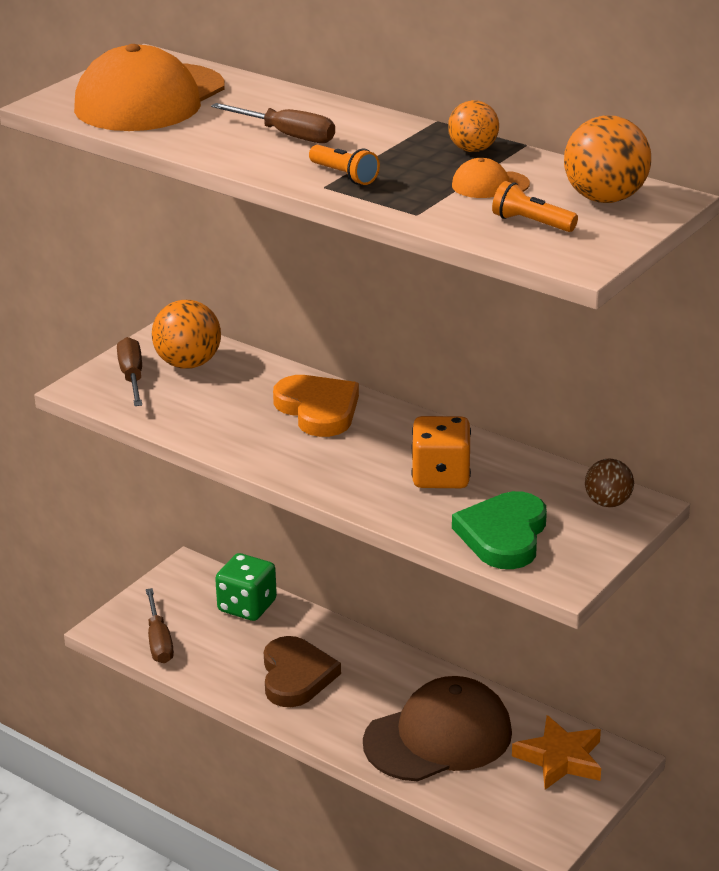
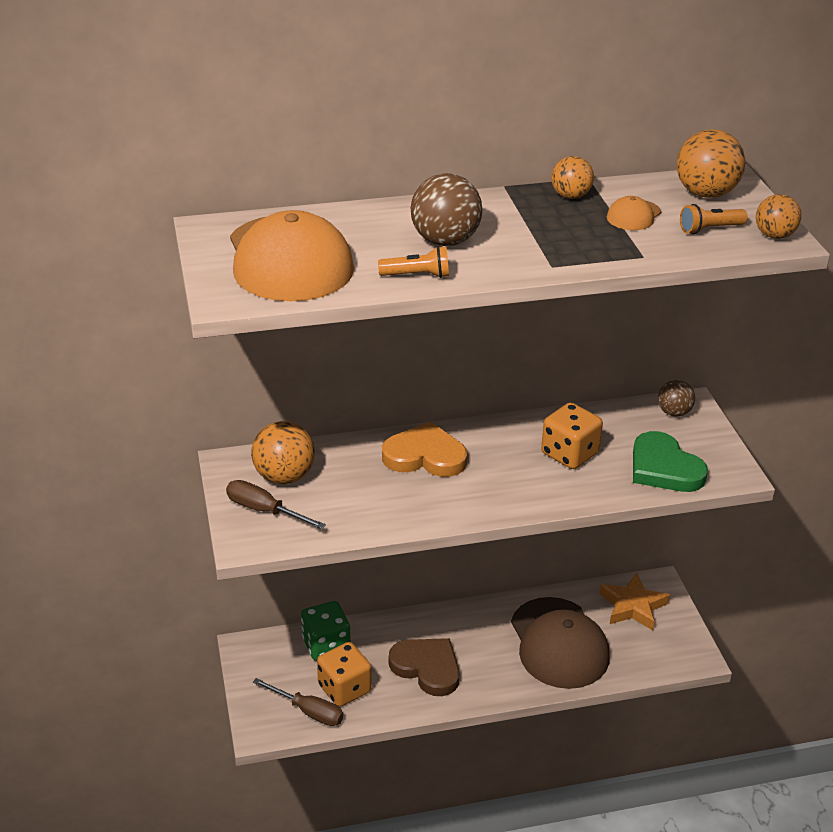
camera: 50 degrees left, 5 degrees up
(210, 645) = (344, 688): none -> orange dice
(287, 135) = (445, 241): brown screwdriver -> brown ball
(344, 176) = (545, 252): orange flashlight -> orange flashlight (417, 275)
(438, 737) = (559, 643): brown cap -> brown cap turned 150 degrees clockwise
(580, 253) = (774, 235): none -> orange ball

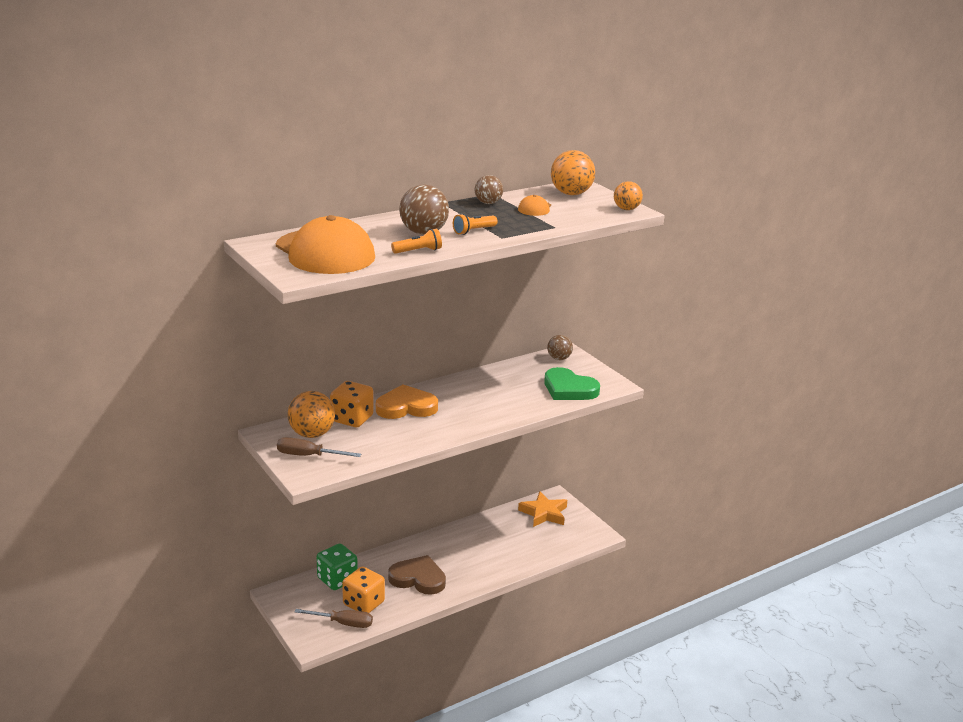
camera: 20 degrees left, 10 degrees down
(559, 643) = (504, 545): brown cap -> none
(569, 454) = (503, 391): orange dice -> orange dice (352, 419)
(570, 196) = (488, 203): orange ball -> brown ball
(709, 229) = (586, 210): orange flashlight -> orange flashlight (473, 231)

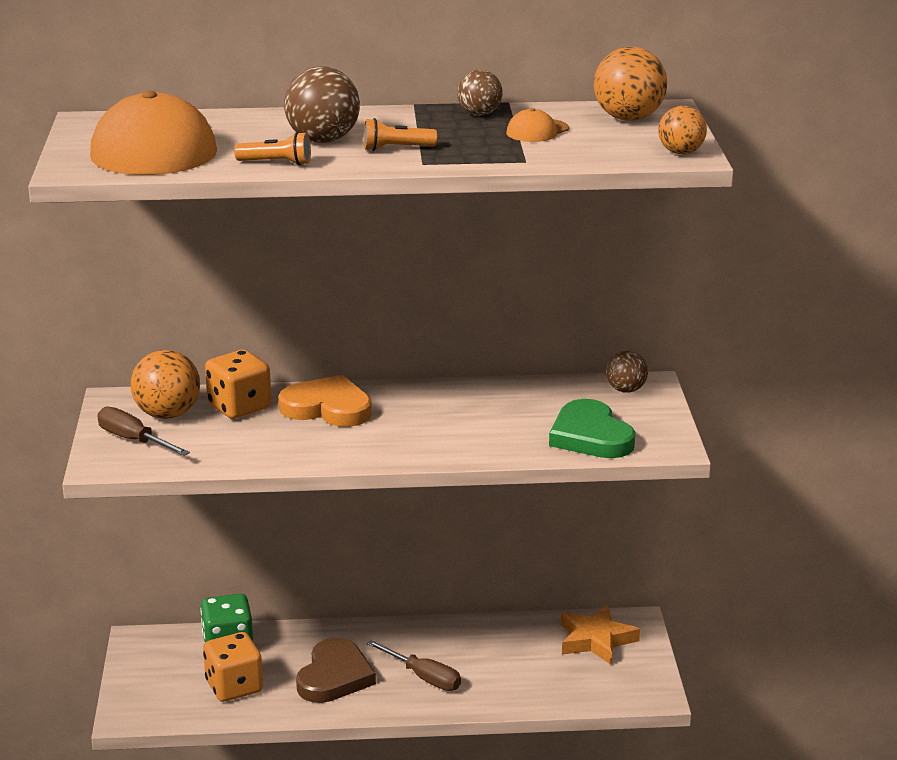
camera: 30 degrees right, 0 degrees up
(343, 623) = (186, 704): brown screwdriver -> brown screwdriver (424, 677)
(418, 578) = (334, 676): brown heart -> brown heart turned 60 degrees clockwise

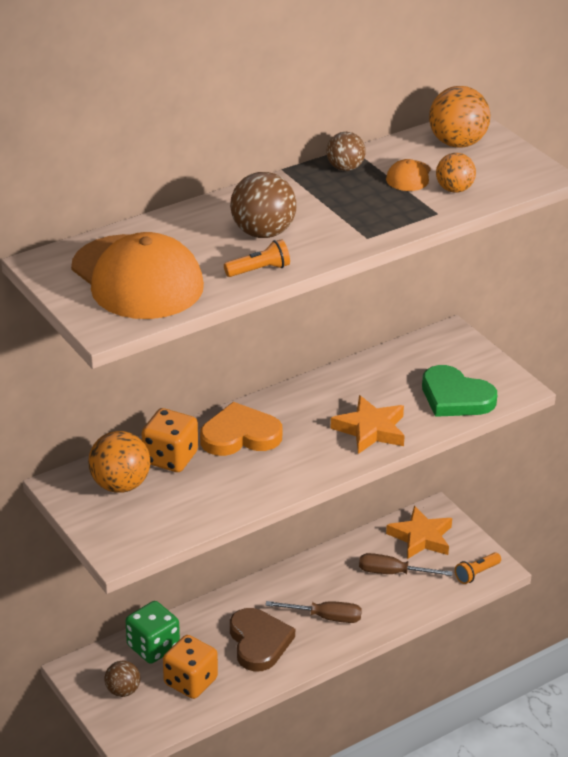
camera: 30 degrees left, 10 degrees up
(134, 440) = (120, 520): brown screwdriver -> brown screwdriver (393, 573)
(396, 149) = (329, 226): orange flashlight -> orange flashlight (476, 573)
(466, 438) = (370, 430): none -> orange star
(626, 390) = (440, 344): brown ball -> brown ball (123, 691)
(681, 152) = (533, 172): orange ball -> orange ball (454, 189)

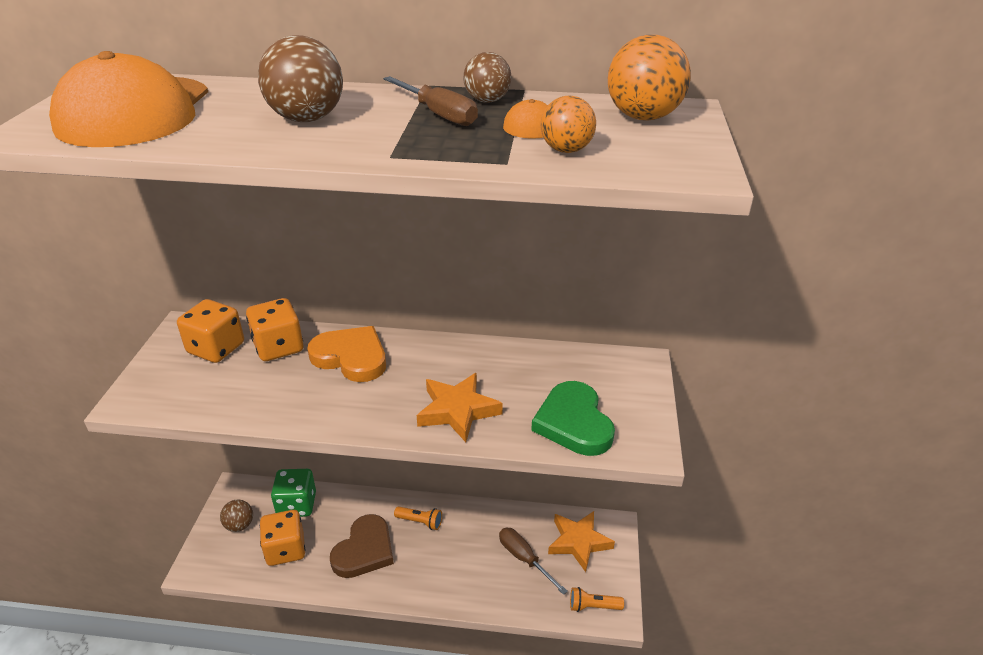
camera: 40 degrees right, 0 degrees up
(120, 485) = (216, 348): orange ball -> orange dice
(259, 270) = (235, 143): orange flashlight -> orange flashlight (420, 522)
(325, 617) = (432, 562): brown screwdriver -> brown screwdriver (438, 114)

